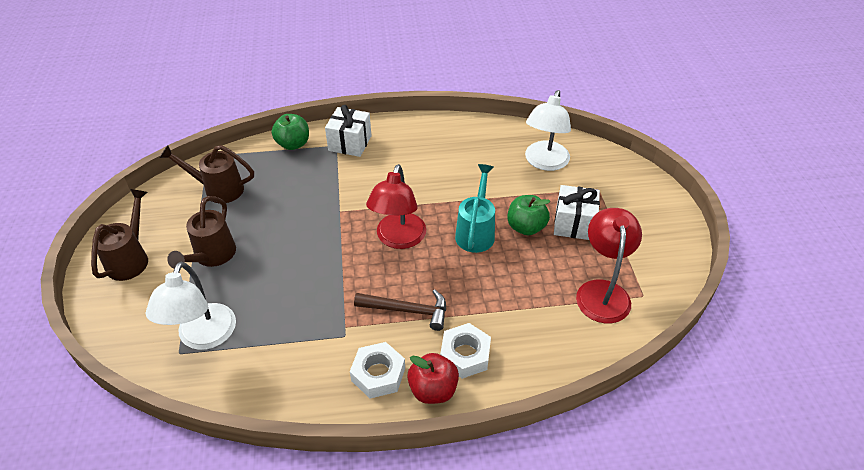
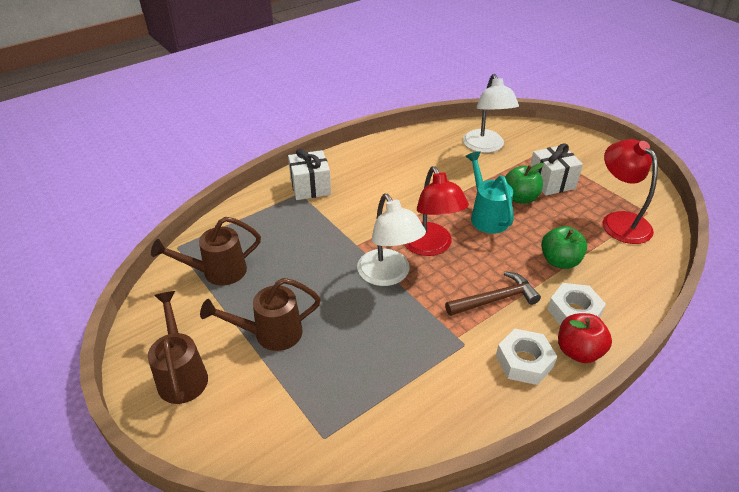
camera: 30 degrees left, 5 degrees down
(203, 337) = (335, 410): white lamp -> white lamp (388, 275)
(212, 256) = (270, 334): brown watering can -> brown watering can turned 90 degrees clockwise
(293, 144) = (256, 206): green apple -> green apple (559, 261)

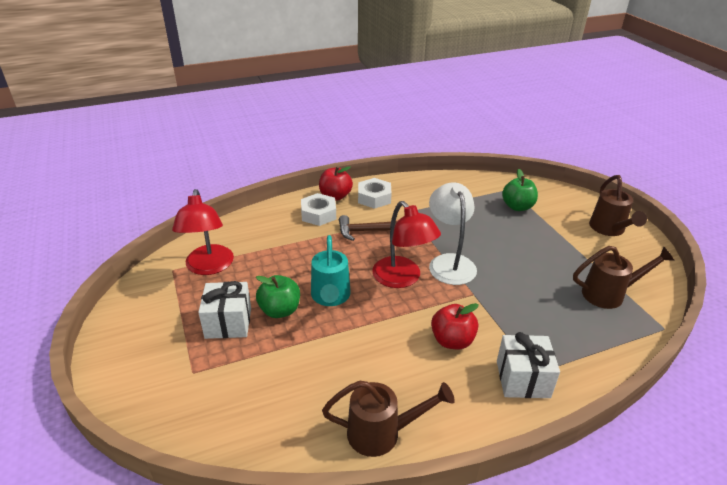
camera: 165 degrees left, 5 degrees down
(270, 334) = (549, 240): brown watering can -> brown watering can (382, 433)
(368, 202) = (452, 340): none -> red apple
(430, 247) = (402, 279): red lamp -> red lamp turned 150 degrees clockwise
(485, 147) = (260, 399): white lamp -> none
(559, 261) = (297, 246): green apple -> green apple (517, 207)

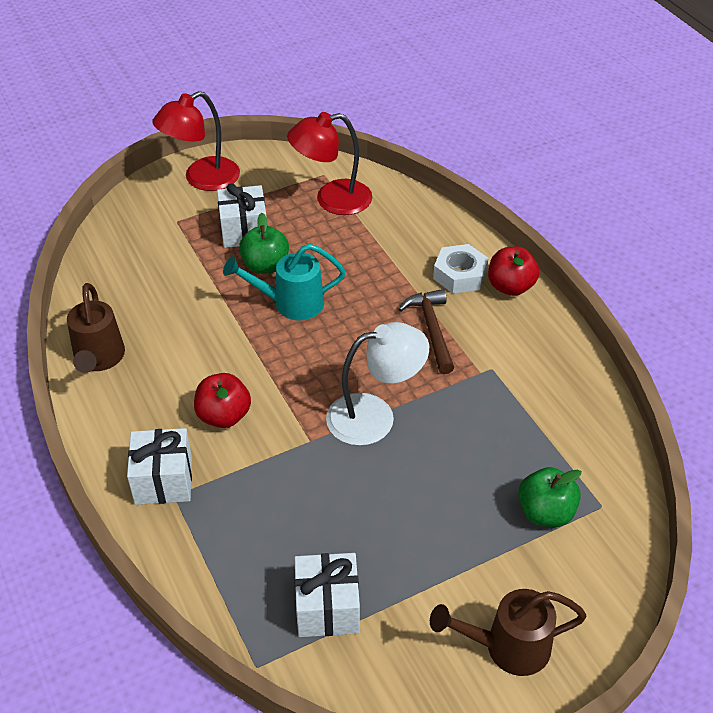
camera: 85 degrees right, 10 degrees up
(374, 198) = (519, 329): white nut -> none
(402, 279) = (333, 367): red lamp -> red lamp (202, 179)
(609, 294) = (327, 608): brown watering can -> white gift

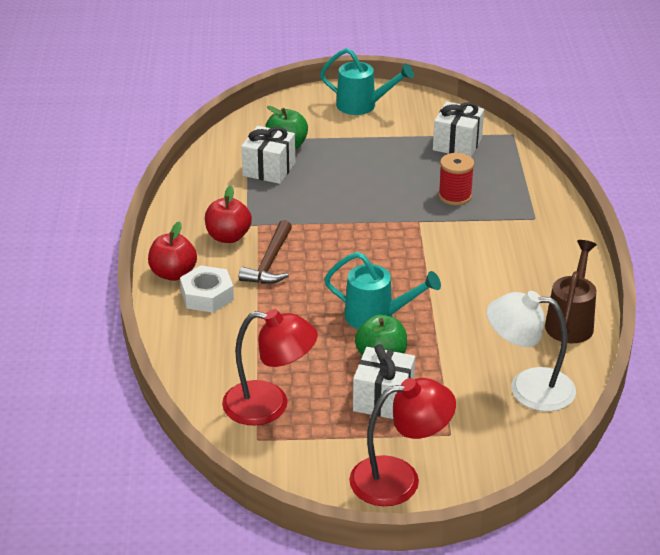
camera: 155 degrees left, 10 degrees down
(163, 480) = (540, 228): white gift -> white gift (269, 169)
(224, 416) = (477, 253): red apple -> red apple (228, 237)
(286, 498) = (455, 196): none -> red spool
(375, 416) = (361, 221): white lamp -> white lamp (528, 388)
(507, 647) = (362, 106): brown watering can -> turquoise watering can

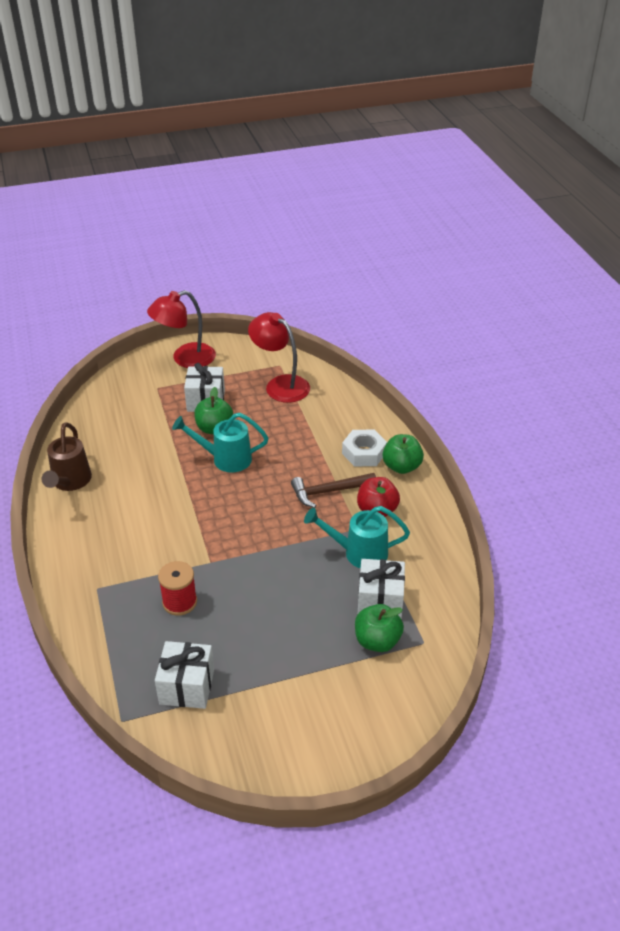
camera: 165 degrees right, 5 degrees up
(173, 273) = (401, 467): red apple -> green apple
(269, 405) = (280, 385): red lamp -> red lamp turned 45 degrees clockwise
(270, 262) = (329, 491): brown hammer -> brown hammer turned 105 degrees counterclockwise
(362, 106) = (316, 736): turquoise watering can -> turquoise watering can (359, 553)
(528, 388) = (105, 425): white lamp -> none

